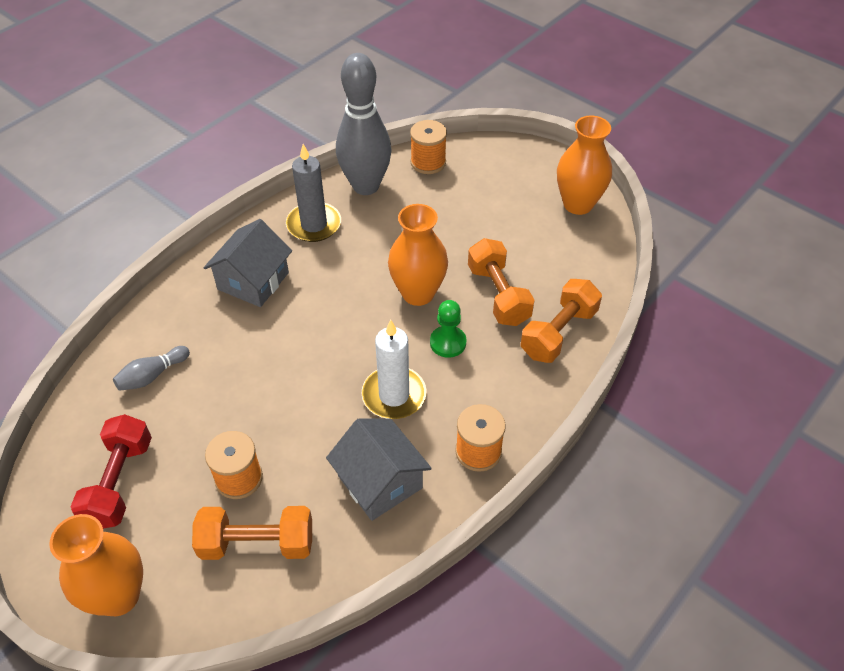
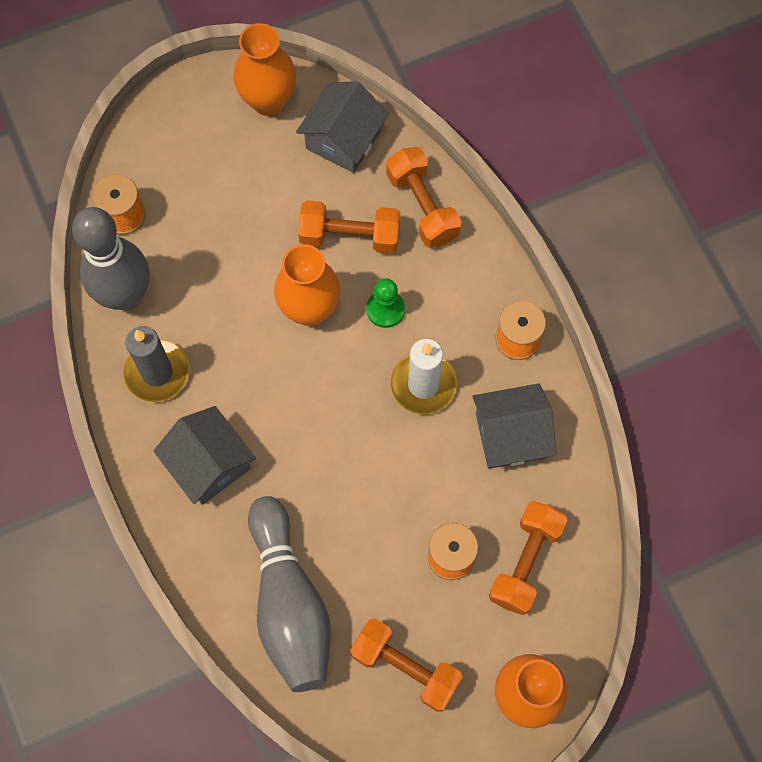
camera: 65 degrees left, 20 degrees up
(119, 482) = (405, 667): red dumbbell -> orange dumbbell
(152, 375) = (289, 604): grey bowling pin -> grey bowling pin, size x2.29
(580, 259) = (343, 139): none -> grey house

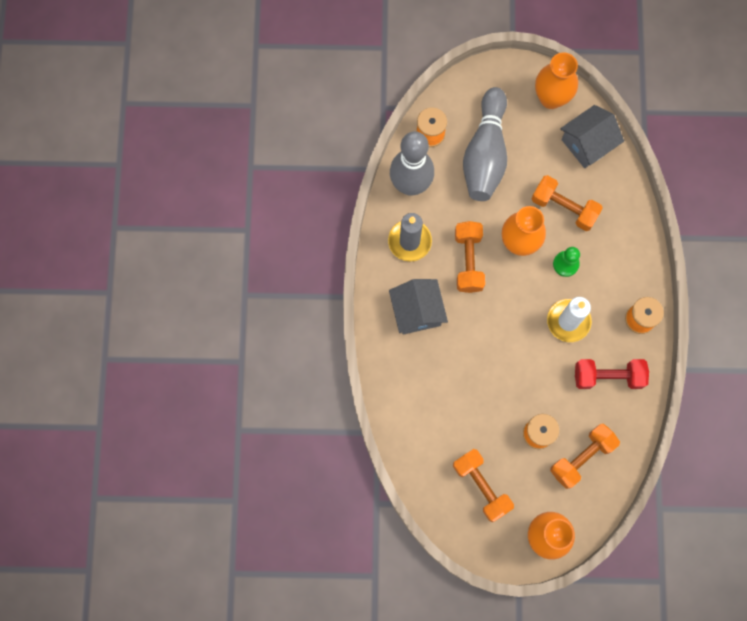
camera: 25 degrees right, 5 degrees up
(289, 604) = (429, 417): grey bowling pin -> grey bowling pin (485, 154)
(422, 206) = (618, 209): orange dumbbell -> orange dumbbell (468, 261)
(510, 435) = (608, 376): grey house -> red dumbbell

